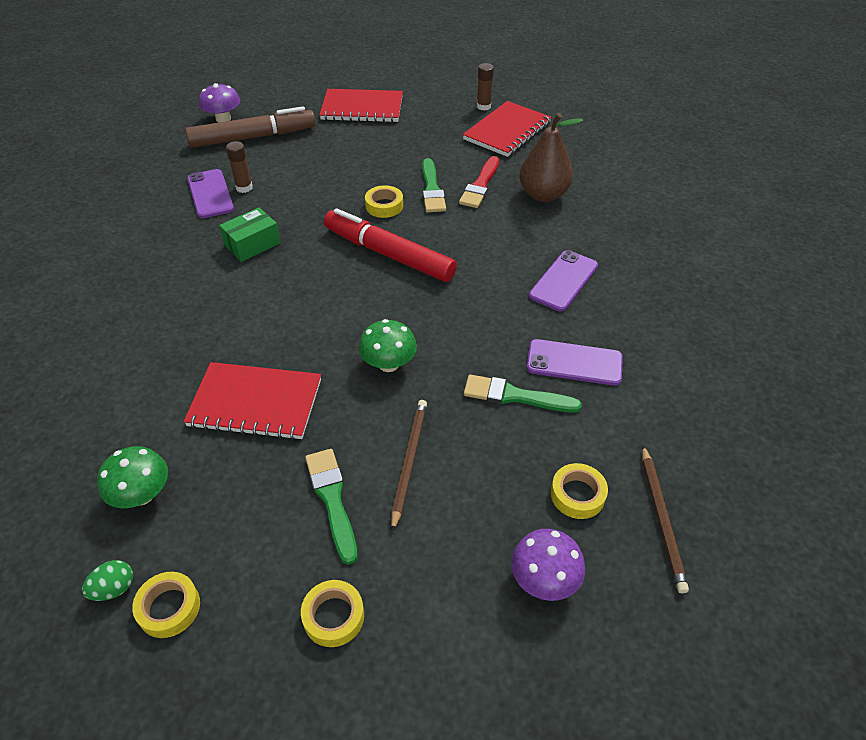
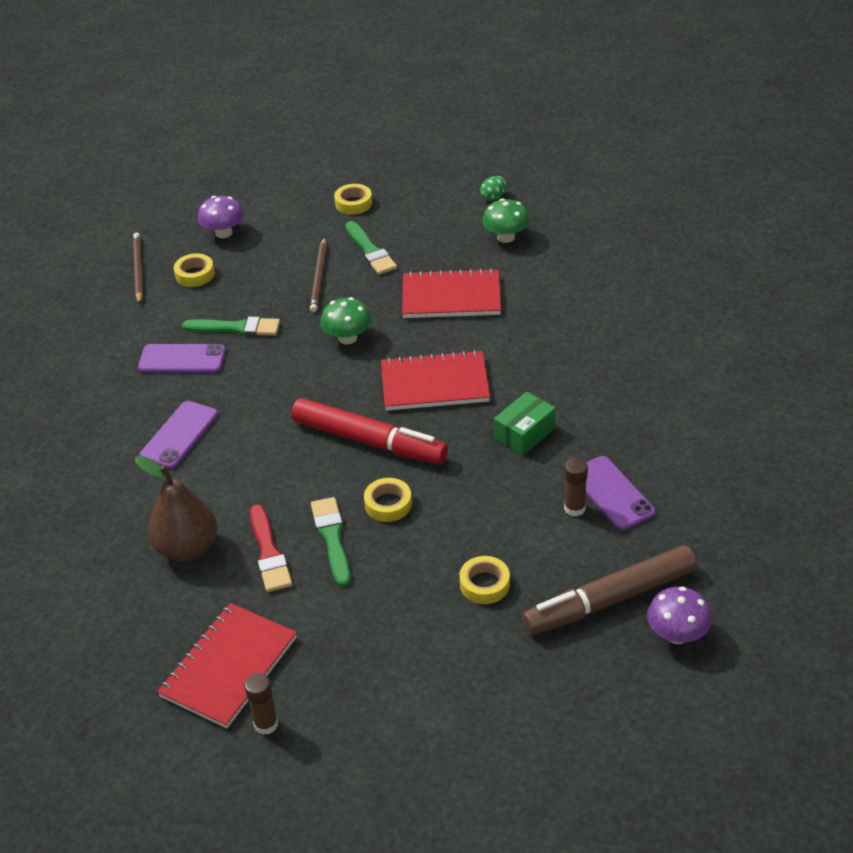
camera: 175 degrees right, 5 degrees down
(169, 608) = (455, 194): yellow tape -> yellow tape (484, 584)
(362, 108) = (466, 691): red notebook -> red notebook (434, 384)
(480, 185) = (269, 553): red brush -> red brush turned 150 degrees clockwise

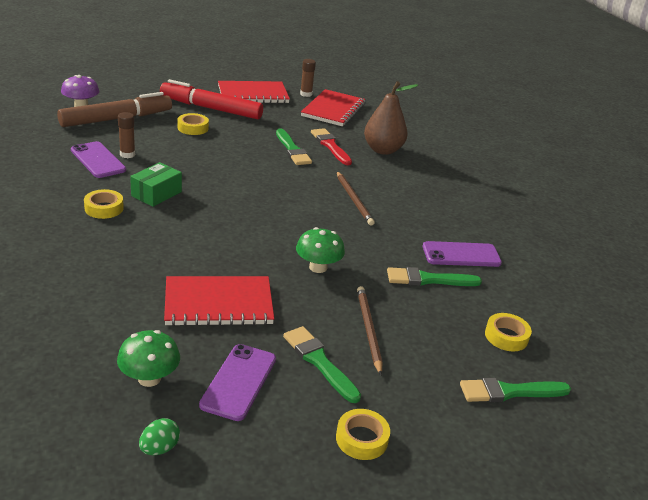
camera: 165 degrees right, 10 degrees down
(138, 269) = (572, 344): brown pencil -> brown pencil (354, 200)
(179, 435) = (426, 204): purple phone -> purple phone (239, 382)
(223, 233) = (509, 392): purple mushroom -> green brush
(368, 441) = (280, 195): red marker -> red marker (211, 109)
(388, 504) = (258, 162): yellow tape -> yellow tape (104, 208)
(434, 384) = (231, 228): red notebook -> red notebook (253, 94)

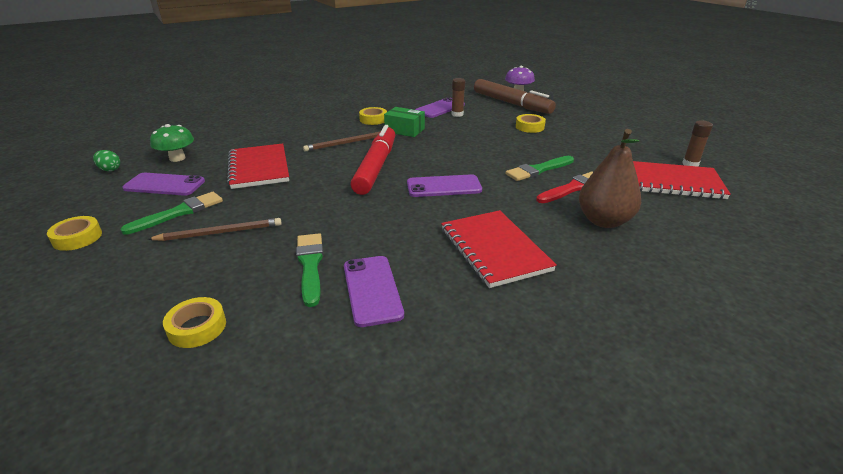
camera: 85 degrees right, 0 degrees up
(211, 109) = (579, 128): red marker -> red marker (376, 167)
(253, 94) = (641, 140): red notebook -> red notebook (494, 249)
(309, 198) = (444, 186): none -> purple phone
(318, 267) = (318, 201): green mushroom -> none
(354, 200) = (458, 210): brown pencil -> brown pencil (346, 143)
(509, 392) = (97, 327): green brush -> none

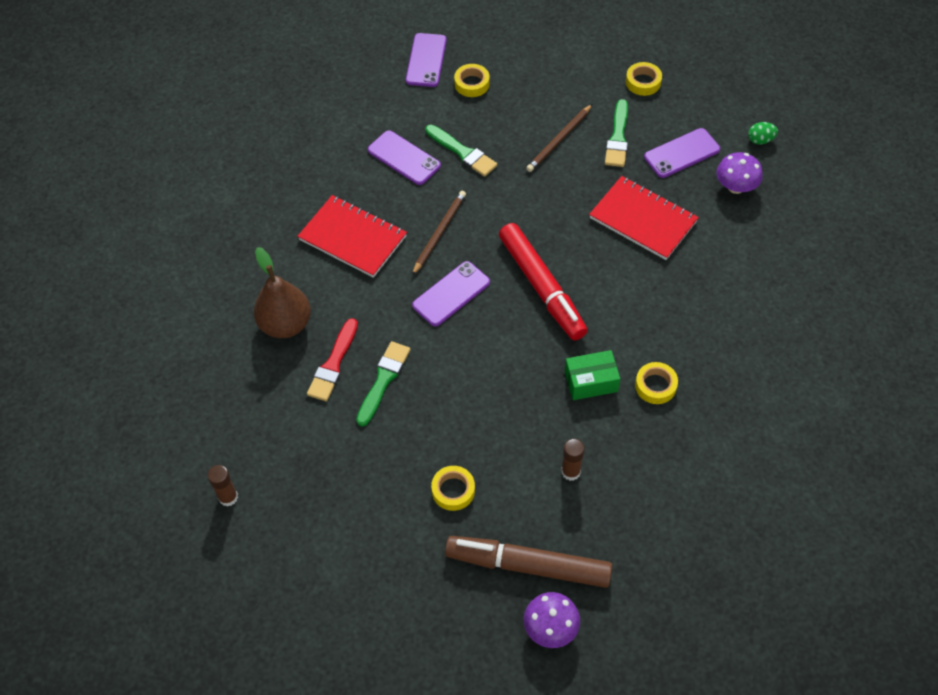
camera: 145 degrees right, 25 degrees up
(177, 158) = (736, 187): green mushroom -> purple mushroom
(346, 143) = (620, 311): brown pencil -> brown pencil (439, 233)
(440, 108) = (610, 477): purple phone -> purple phone (426, 60)
(673, 182) = (240, 437): red notebook -> none

